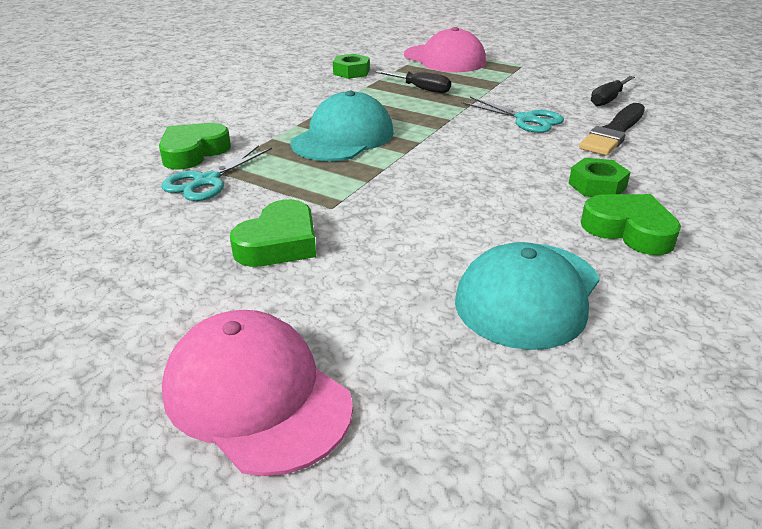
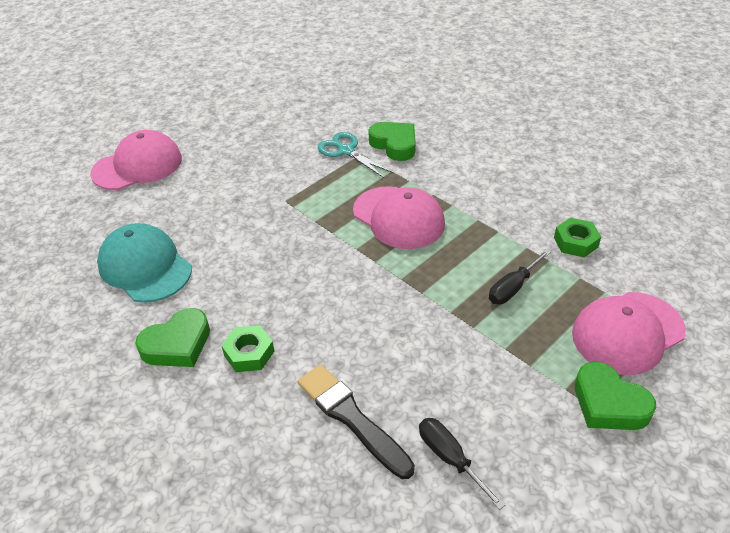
camera: 105 degrees right, 10 degrees up
(279, 243) = (253, 177): green heart -> green heart (608, 403)
(343, 137) = (398, 217): turquoise cap -> pink cap
(525, 119) = (406, 351): turquoise scissors -> none

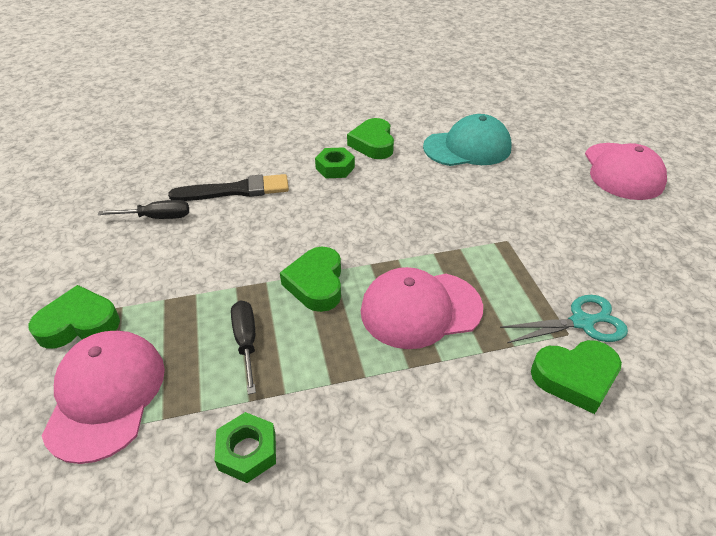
camera: 120 degrees right, 0 degrees up
(424, 281) = (316, 283): none -> green heart

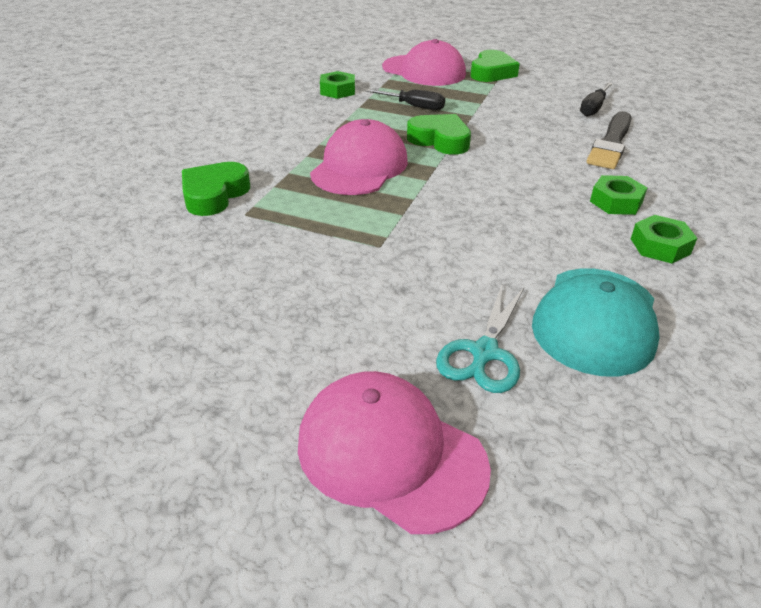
camera: 125 degrees right, 5 degrees down
(373, 144) = (660, 246): green heart -> green nut
(581, 322) = (242, 226): turquoise scissors -> turquoise scissors (484, 352)

